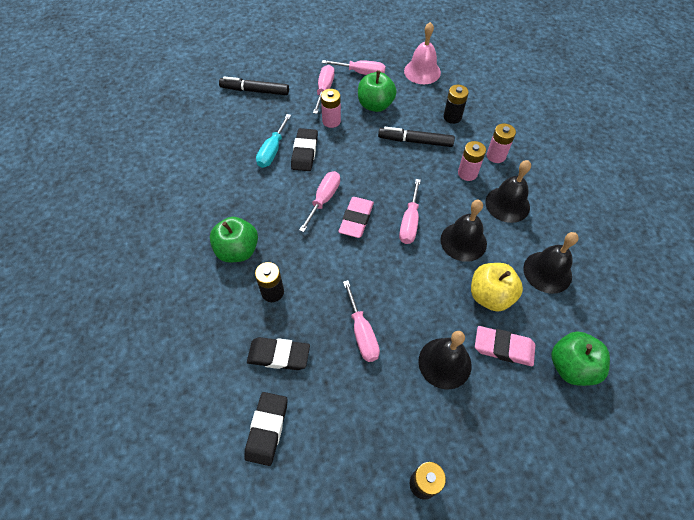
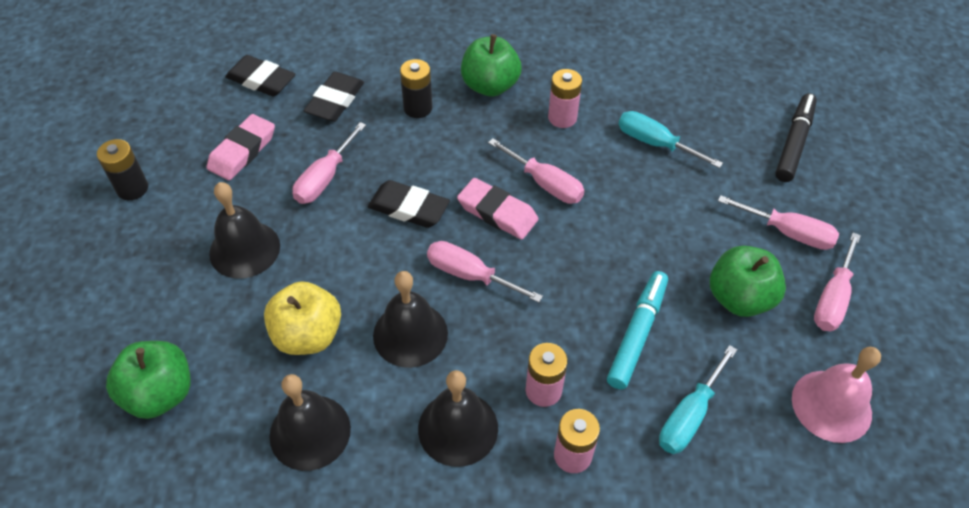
camera: 105 degrees right, 5 degrees down
(304, 152) = (644, 179): black eraser -> black eraser (409, 208)
(331, 121) = (707, 226): pink battery -> pink battery (562, 118)
(362, 333) = (325, 178): pink screwdriver -> pink screwdriver turned 60 degrees counterclockwise
(415, 141) = (637, 334): black marker -> turquoise marker
(452, 117) = (689, 416): black battery -> turquoise screwdriver
(503, 348) = (228, 321): pink eraser -> pink eraser (242, 151)

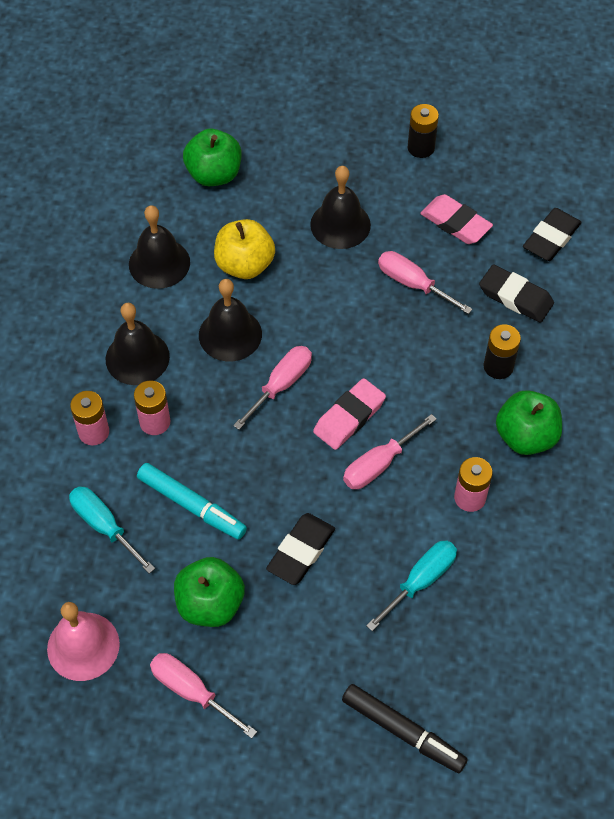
camera: 100 degrees right, 5 degrees up
(409, 208) = (366, 346): black eraser -> black eraser (301, 551)
(788, 233) = (278, 678): pink screwdriver -> none

